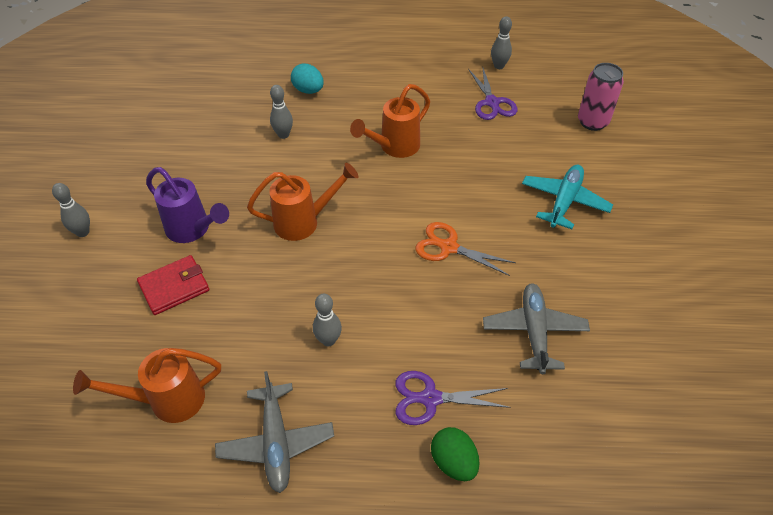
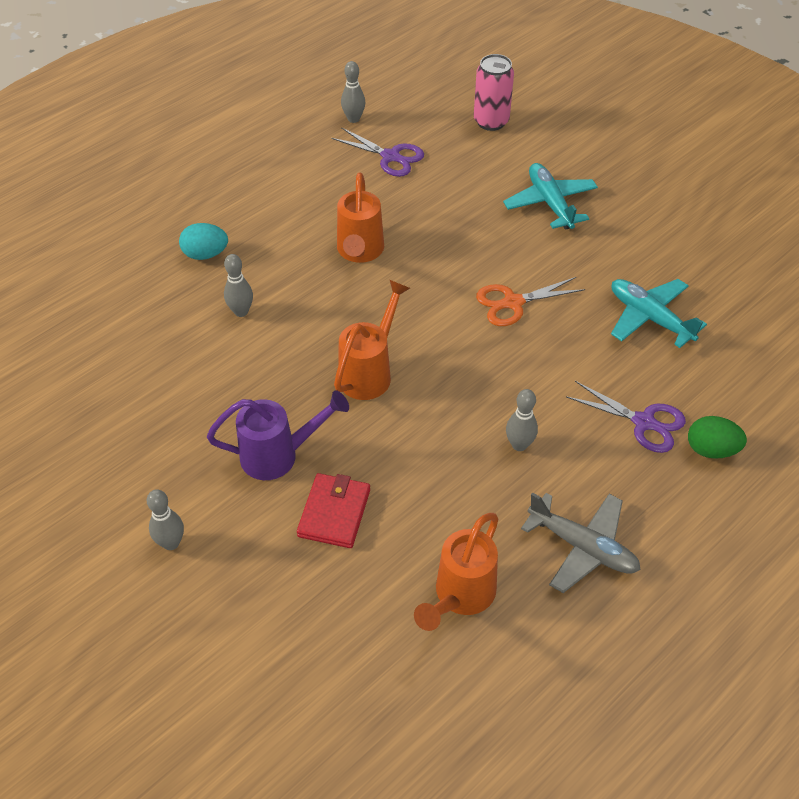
camera: 45 degrees left, 0 degrees up
(430, 398) = (643, 422): purple scissors -> purple scissors turned 105 degrees counterclockwise
(534, 332) = (650, 318): grey plane -> turquoise plane

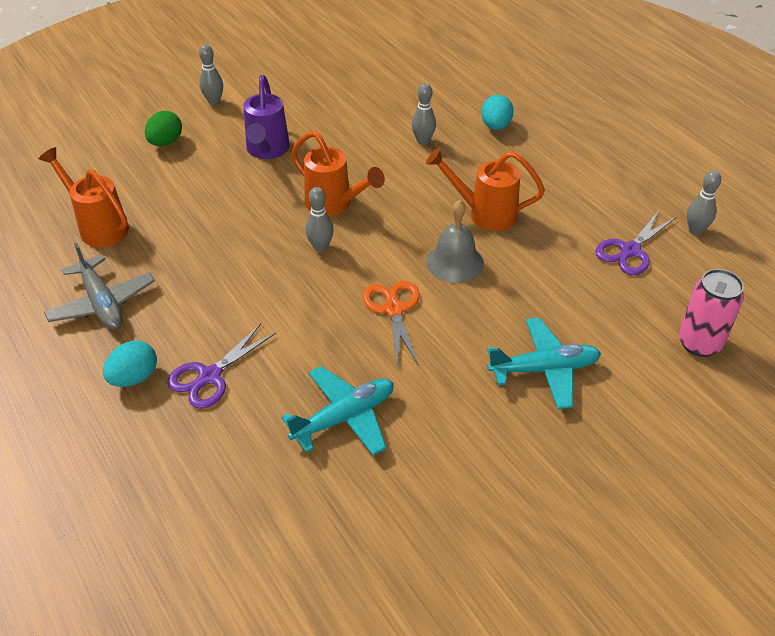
camera: 100 degrees right, 5 degrees down
(334, 513) = (202, 173): red wallet -> none
(436, 267) = (455, 262): none -> grey bell
(519, 445) = (221, 283): grey bowling pin -> grey bowling pin (320, 247)
(582, 547) = (102, 303): grey plane -> grey plane turned 75 degrees counterclockwise
(669, 483) = (134, 377): none -> turquoise egg
(711, 450) = (155, 421): green egg -> green egg (165, 142)

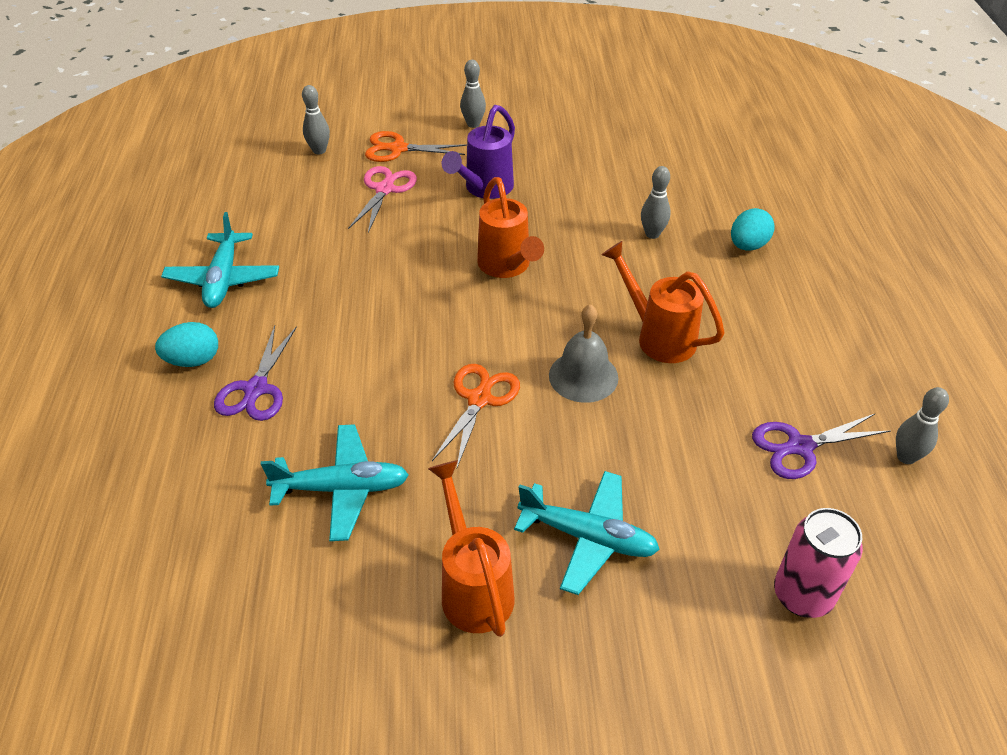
camera: 30 degrees right, 0 degrees up
(98, 226) = (277, 207): orange watering can -> orange watering can (473, 586)
(102, 303) = (223, 279): grey plane -> turquoise plane
(165, 142) = (398, 149): green egg -> orange scissors
(182, 179) = (384, 189): none -> pink scissors
(210, 376) = (256, 389): purple scissors -> purple scissors turned 60 degrees counterclockwise
(320, 247) = (458, 305): grey bowling pin -> grey bowling pin (319, 150)

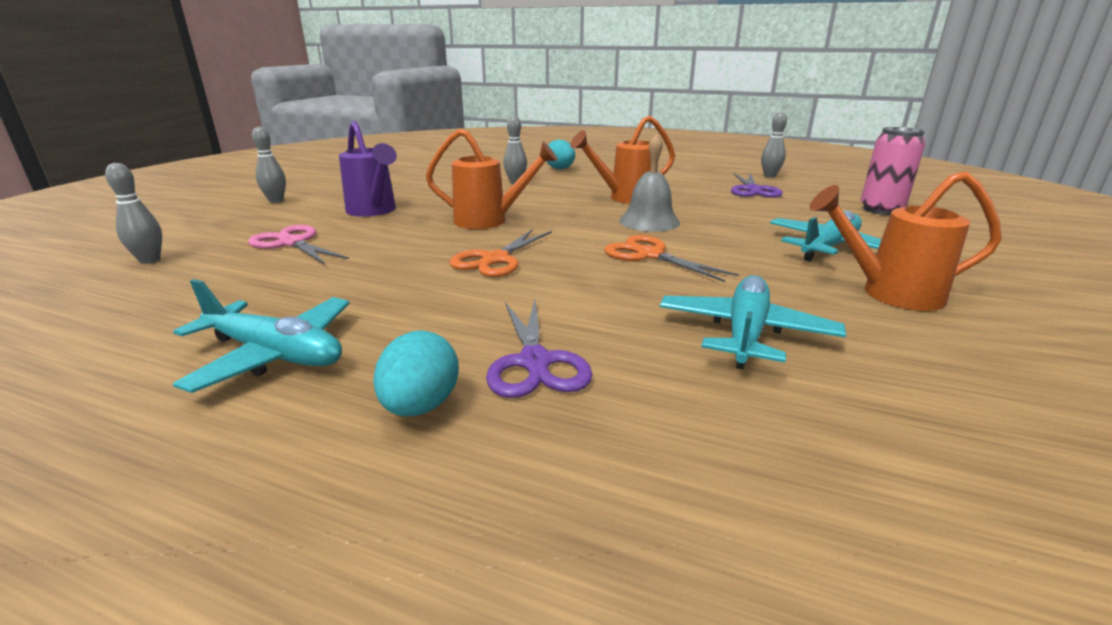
camera: 65 degrees left, 20 degrees down
(256, 389) = (535, 362): purple scissors -> purple scissors turned 45 degrees clockwise
(398, 149) = (241, 229): orange scissors -> orange scissors (496, 259)

